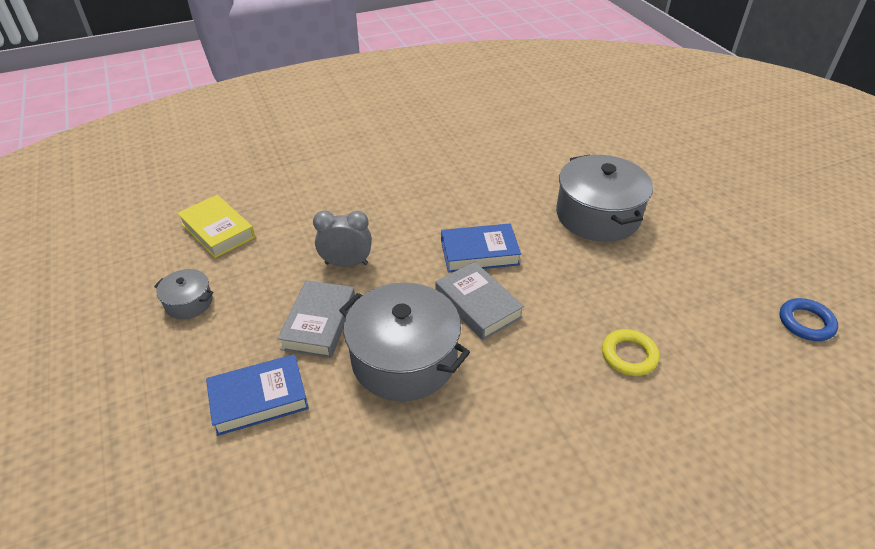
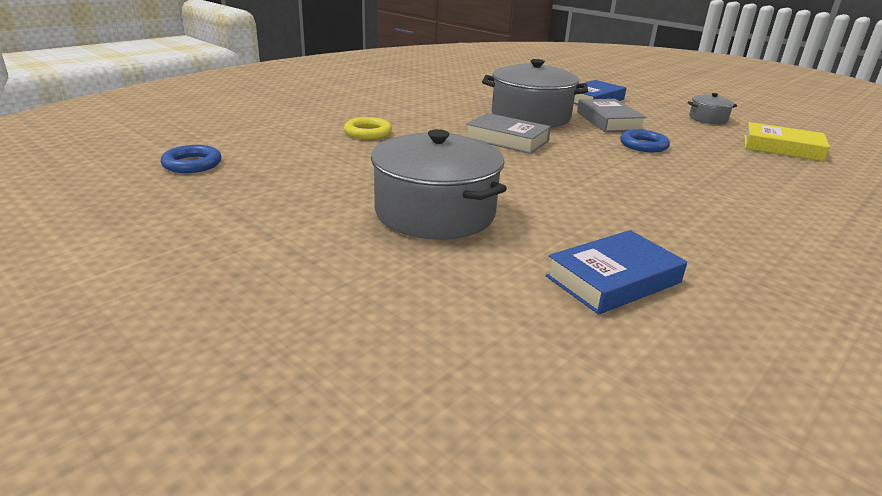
camera: 155 degrees right, 15 degrees down
(346, 263) = (643, 145): grey clock -> blue ring
(479, 253) = (540, 165): blue book -> blue book (613, 279)

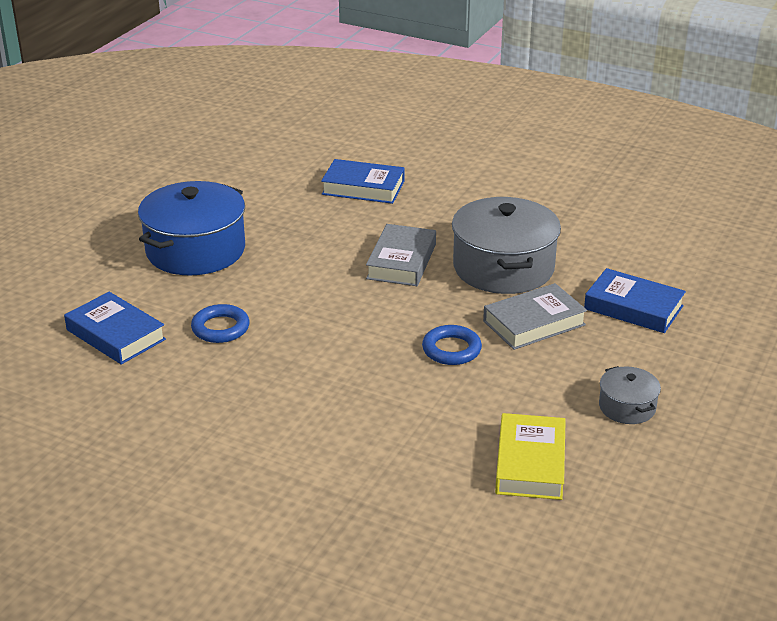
camera: 75 degrees right, 5 degrees up
(192, 164) = (235, 139): blue ring -> blue ring (220, 328)
(368, 133) = (363, 187): yellow ring -> blue book
(435, 213) = (195, 250): grey pot -> blue pot

